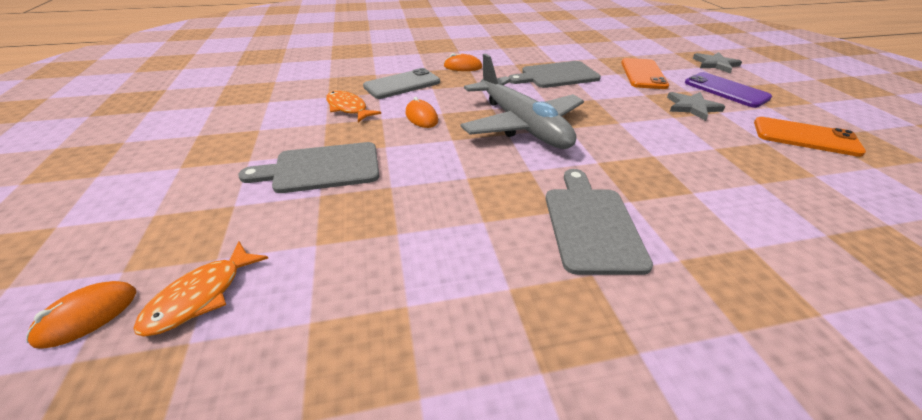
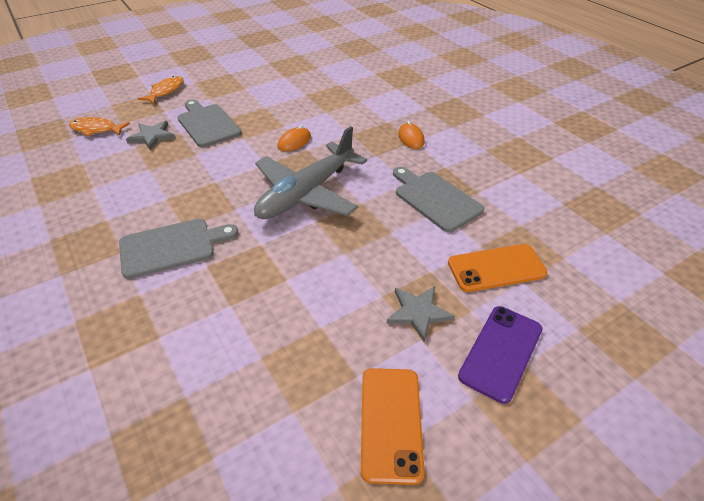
camera: 70 degrees right, 5 degrees up
(87, 316) = (84, 109): orange mouse -> none
(348, 108) = (291, 108): orange fish -> orange fish (165, 91)
(402, 84) = (348, 118): grey phone -> none
(715, 64) = (606, 349): grey star -> grey star (152, 136)

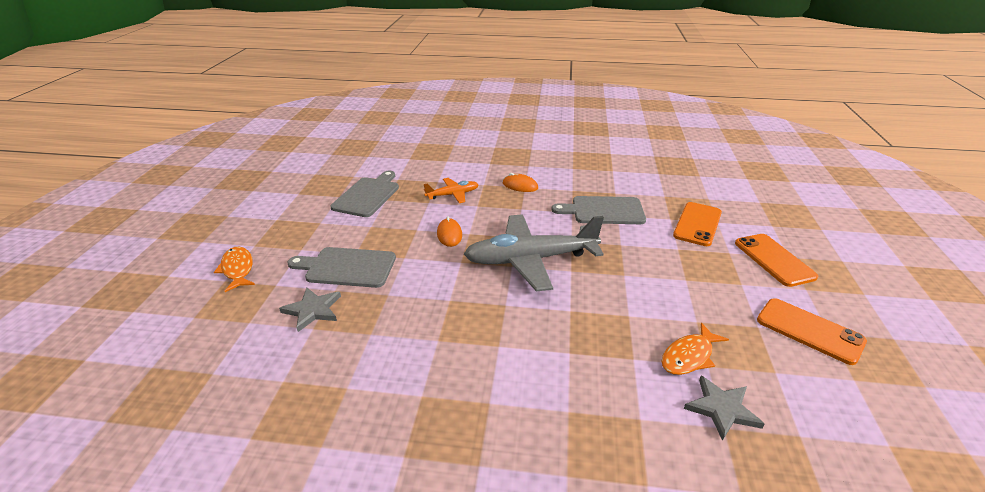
camera: 50 degrees left, 10 degrees down
(96, 129) = (230, 346): orange fish -> orange fish (689, 356)
(172, 247) = (519, 364): grey cutting board -> grey cutting board (367, 195)
(306, 193) = (530, 260): grey plane -> grey plane turned 90 degrees clockwise
(350, 116) = (453, 195): none -> orange plane
(418, 313) = (715, 273): grey star -> grey star (722, 409)
(501, 352) = (774, 260): purple phone -> orange phone

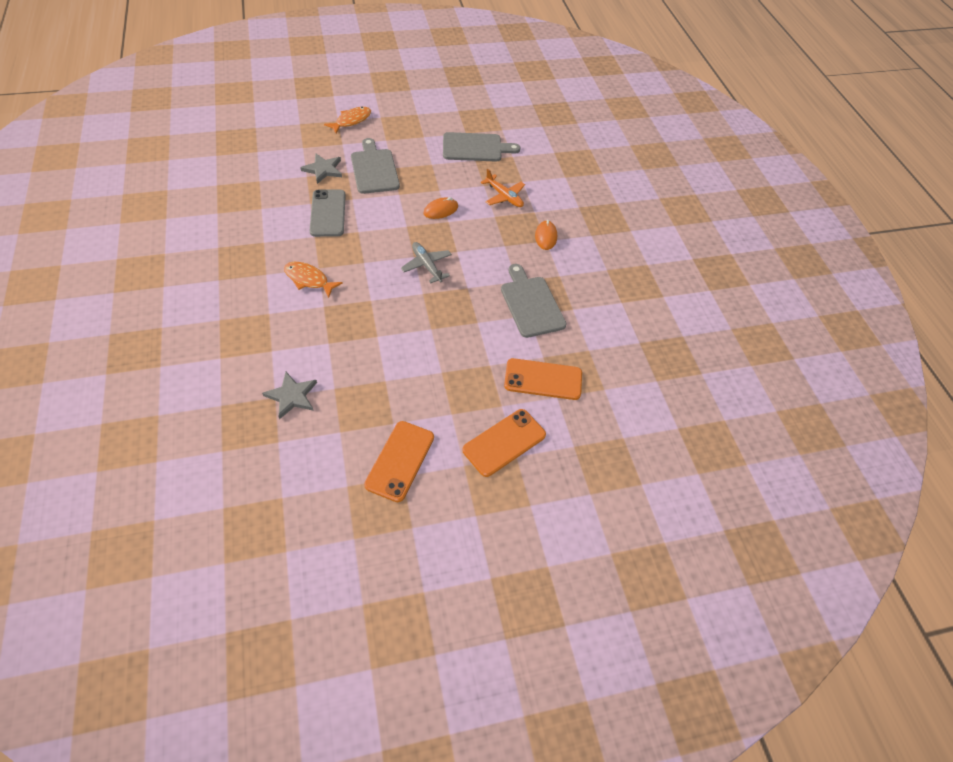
camera: 65 degrees right, 20 degrees up
(401, 320) = (328, 213): none -> grey phone
(530, 260) = (426, 265): grey plane -> grey plane, size x0.49
(689, 356) = (341, 376): orange fish -> orange fish (308, 279)

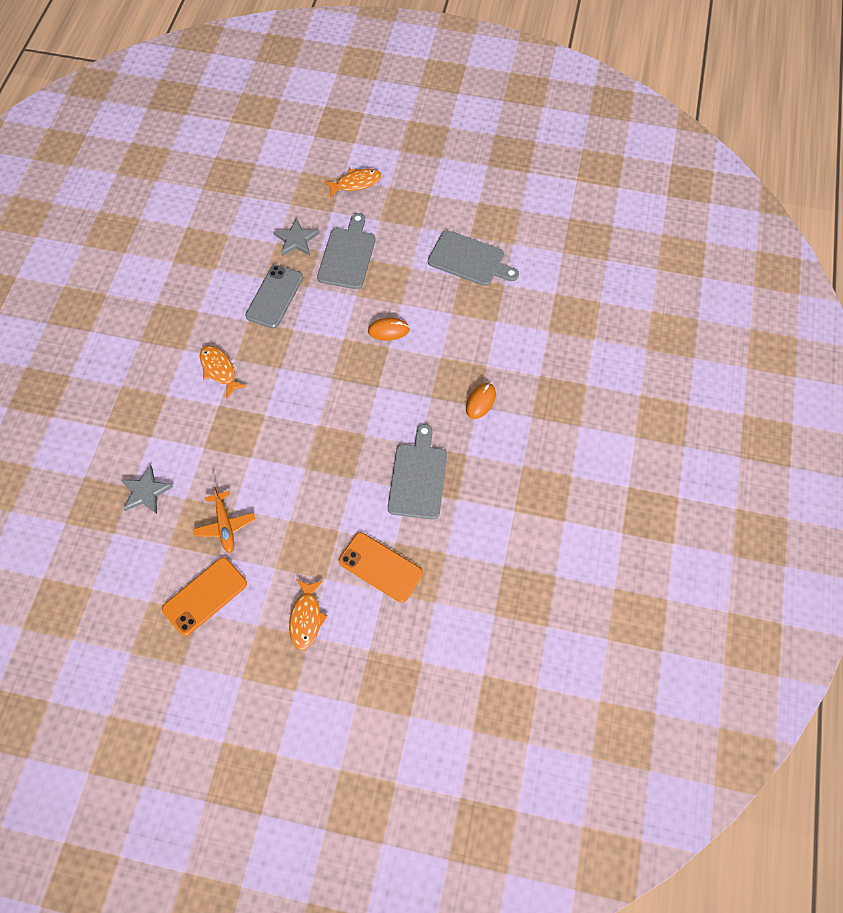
camera: 30 degrees right, 10 degrees up
(426, 265) = (338, 393): grey plane -> none
(504, 196) = (465, 335): orange plane -> orange plane (225, 525)
(504, 442) = (306, 618): orange phone -> orange fish

